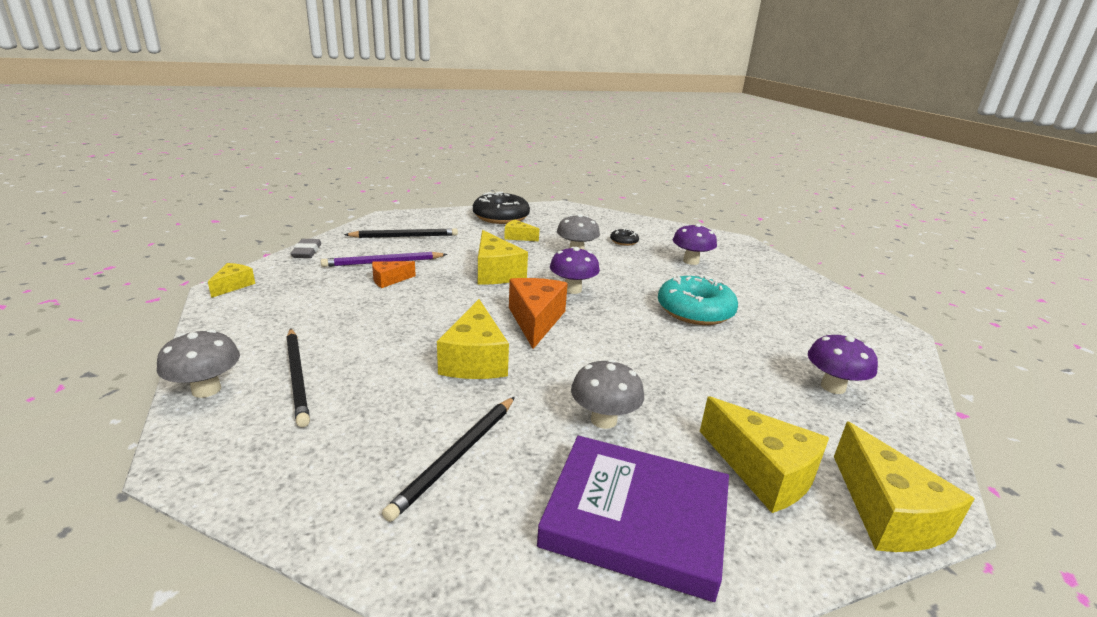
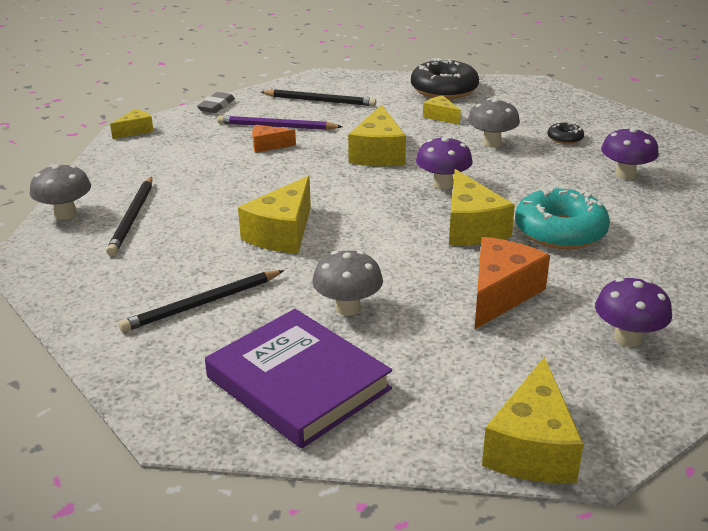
camera: 30 degrees right, 5 degrees up
(535, 320) = (372, 209): orange cheese -> orange cheese (501, 294)
(763, 472) = (450, 384): yellow cheese -> yellow cheese (471, 227)

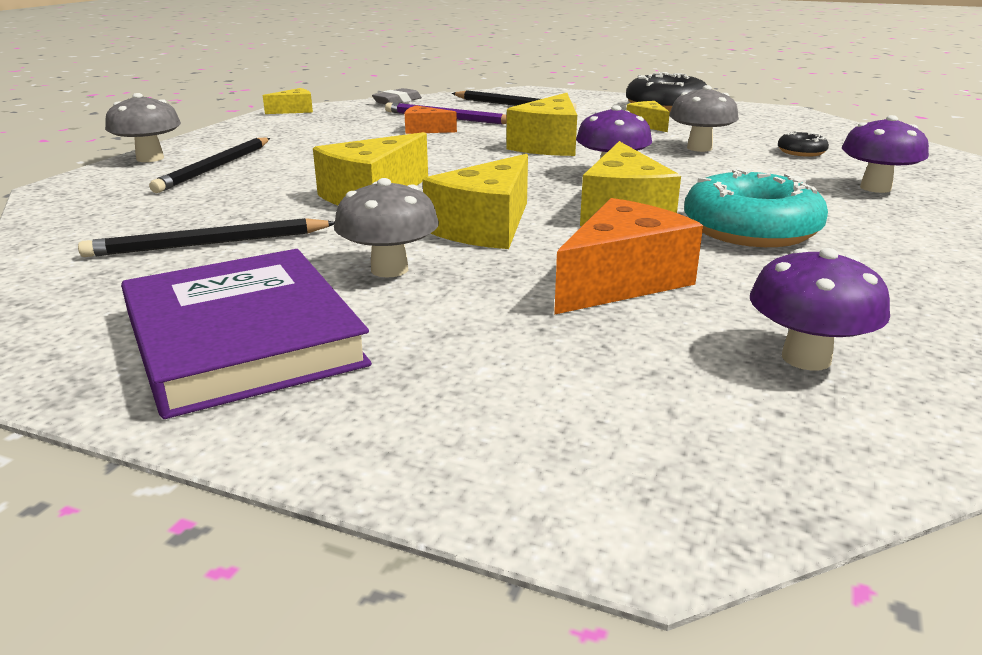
camera: 15 degrees right, 5 degrees down
(532, 447) = (547, 486): yellow cheese -> yellow cheese (486, 227)

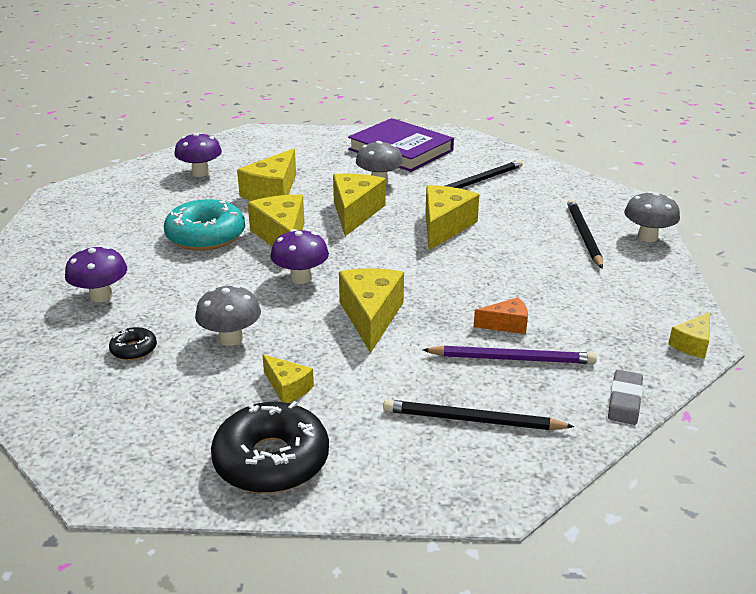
camera: 160 degrees right, 5 degrees up
(621, 281) = (272, 192): orange cheese -> yellow cheese

